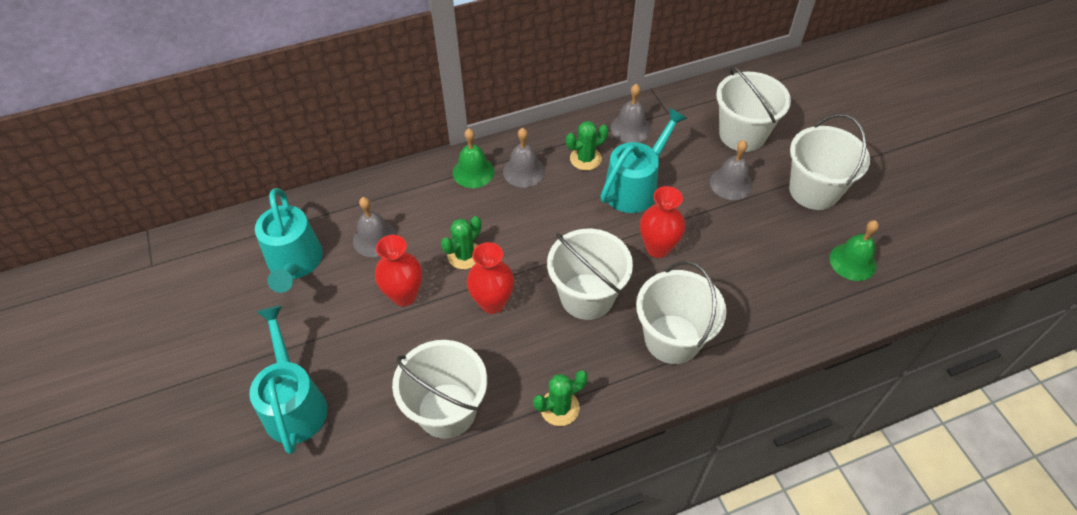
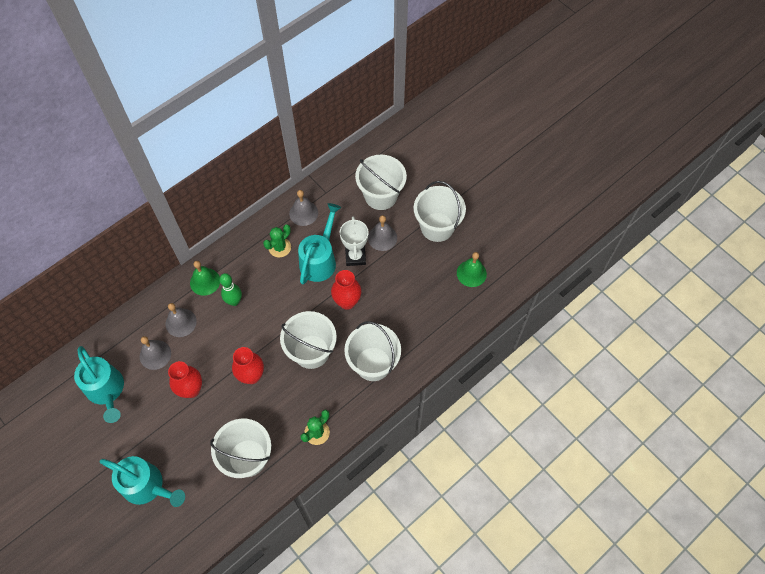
camera: 20 degrees left, 10 degrees up
(294, 403) = (148, 486): turquoise watering can -> turquoise watering can turned 150 degrees clockwise
(464, 255) = (221, 347): green cactus -> none
(503, 205) = (234, 301): none -> green bowling pin
(523, 171) = (240, 270): grey bell -> grey bell (181, 322)
(686, 196) = (355, 257): none -> white trophy

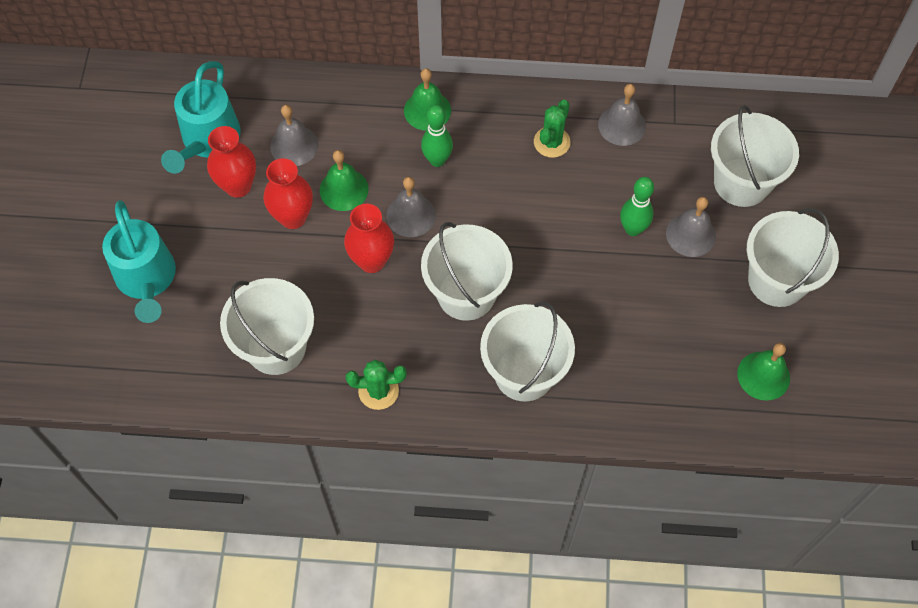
camera: 45 degrees right, 0 degrees up
(181, 322) = (355, 134): grey bell -> grey bell (411, 215)
(203, 354) = (344, 189): none -> green bell
(279, 247) = (552, 142): green cactus -> green cactus turned 60 degrees counterclockwise
(320, 259) = (586, 196): turquoise watering can -> none
(347, 302) = (567, 273): red vase -> red vase (238, 186)
(355, 257) = (632, 229): white trophy -> green bowling pin

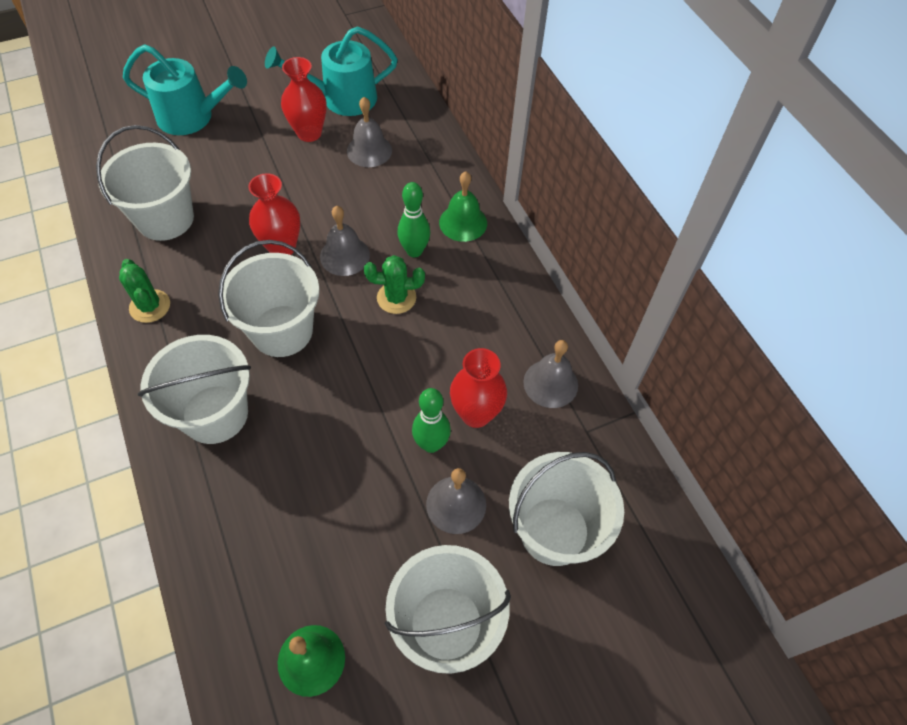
camera: 60 degrees right, 5 degrees down
(147, 280) = (193, 117): turquoise watering can -> turquoise watering can turned 120 degrees counterclockwise
(293, 217) = (298, 178): red vase -> red vase (476, 414)
(344, 189) = (345, 199): green bell -> none
(552, 142) = (491, 331): green cactus -> green cactus (396, 298)

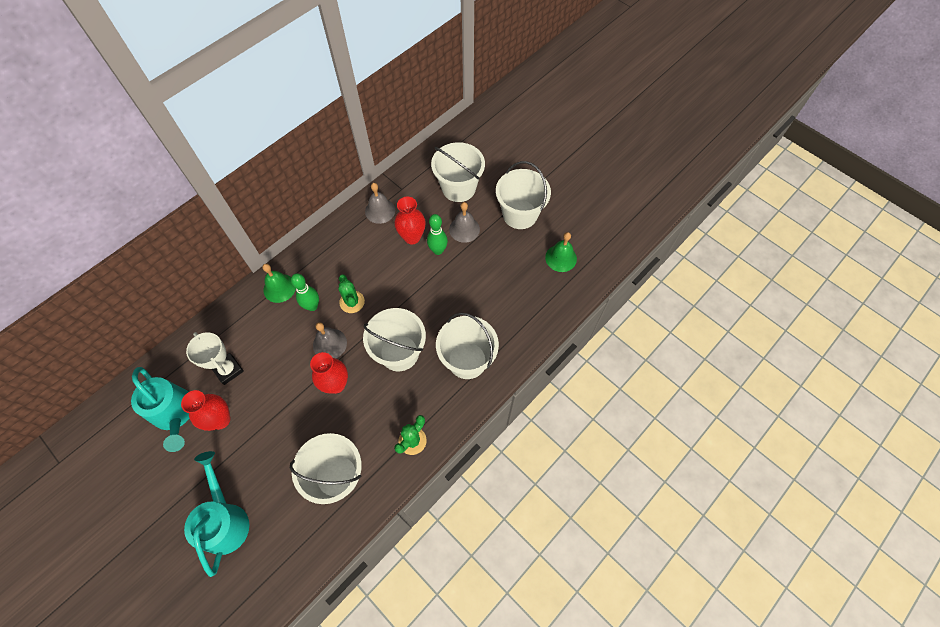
camera: 110 degrees left, 5 degrees up
(369, 150) = (228, 370): grey bell -> white trophy

